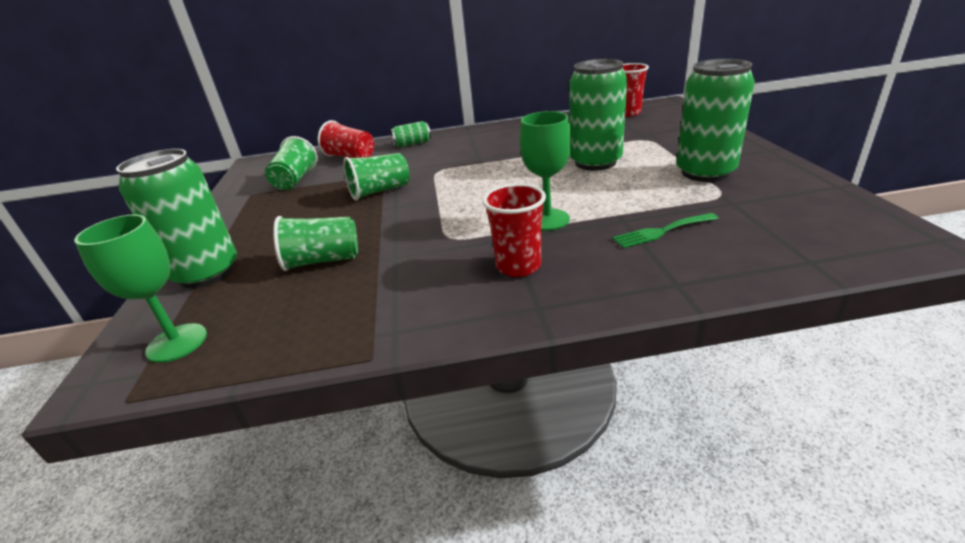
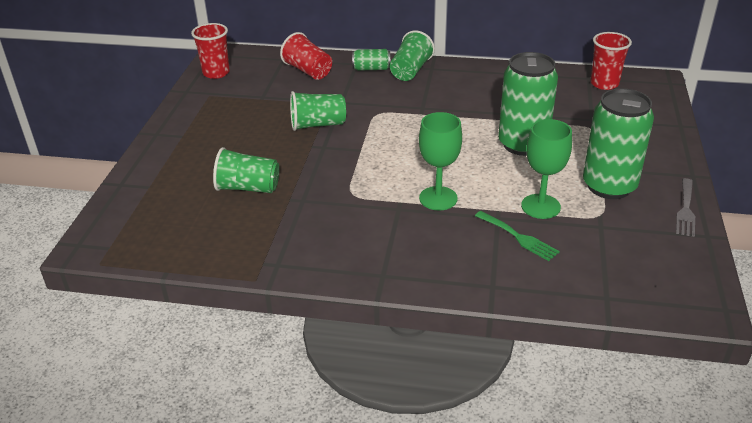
camera: 15 degrees right, 5 degrees up
(177, 343) = (134, 230): green goblet -> green goblet (540, 206)
(207, 273) = (161, 174): green can -> none
(295, 180) = (251, 88): green cup -> green cup (410, 71)
(518, 266) = (389, 236): red cup -> red cup (216, 73)
(661, 231) = (519, 237): green fork -> green fork turned 135 degrees counterclockwise
(794, 173) = (685, 210): none -> grey fork

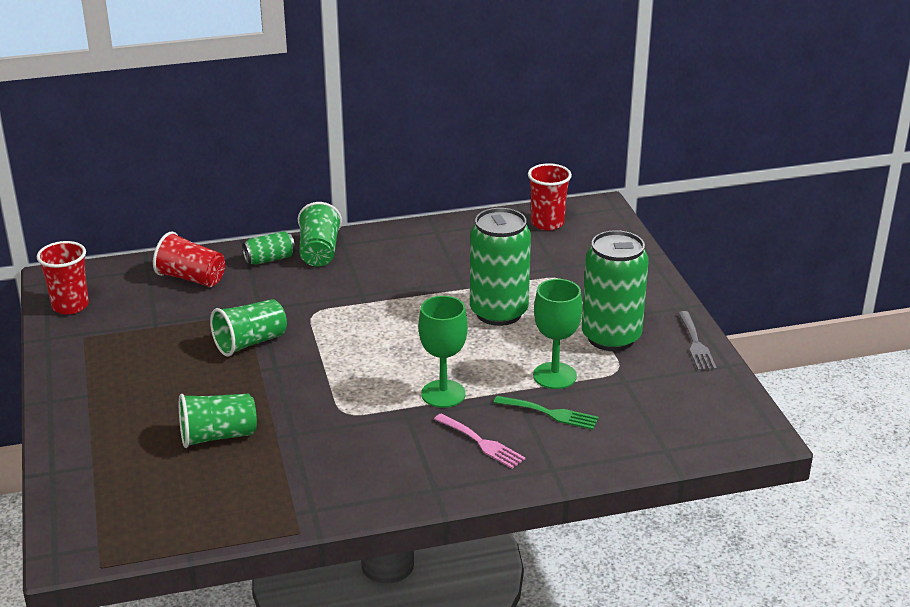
camera: 25 degrees left, 5 degrees down
(445, 247) = (482, 443): none -> pink fork

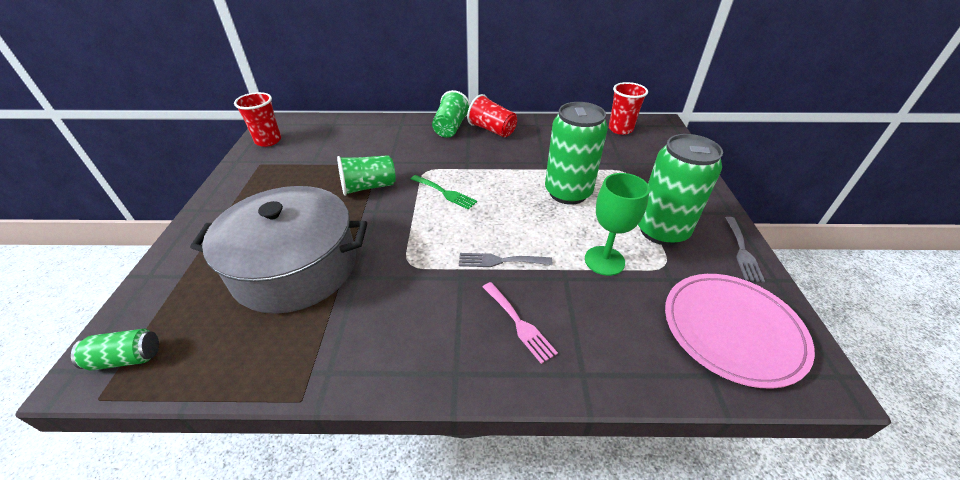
camera: 15 degrees right, 10 degrees up
(191, 278) = (357, 133): red cup -> red cup (492, 130)
(218, 436) = (295, 267): green cup -> grey pot
(269, 259) = (415, 128): green can -> green can (126, 358)
(443, 394) = (500, 261): green goblet -> grey fork
(550, 413) = (593, 302): green fork -> green fork (445, 193)
(684, 413) = (732, 330): none -> pink plate

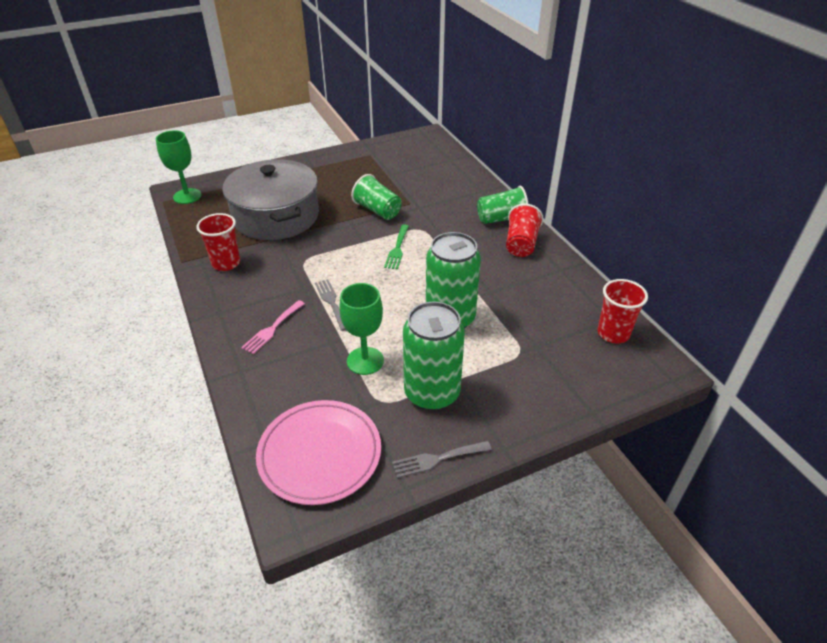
camera: 65 degrees right, 0 degrees up
(126, 358) = (187, 196): green can -> green goblet
(268, 141) = (401, 144): red cup -> red cup (226, 263)

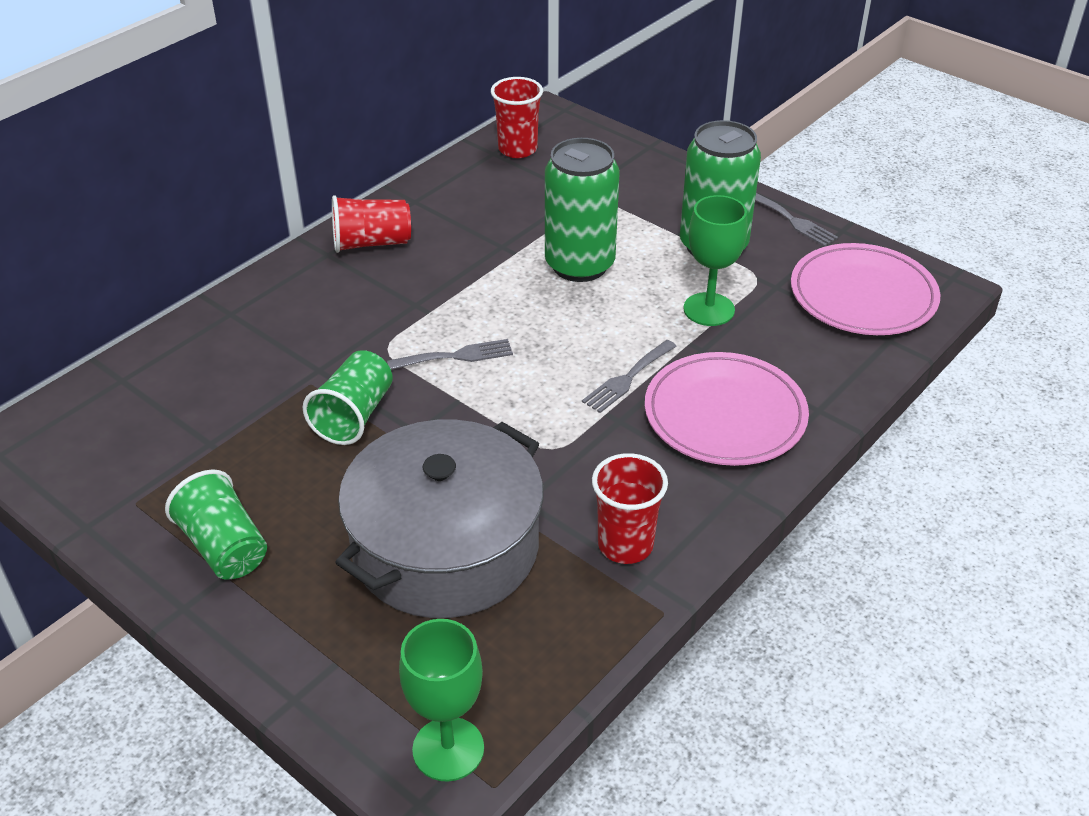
camera: 115 degrees left, 0 degrees up
(272, 329) = (725, 414): pink fork -> pink plate
(397, 249) = (456, 356): green fork -> grey fork
(501, 219) = (311, 274): green cup -> green cup (224, 547)

